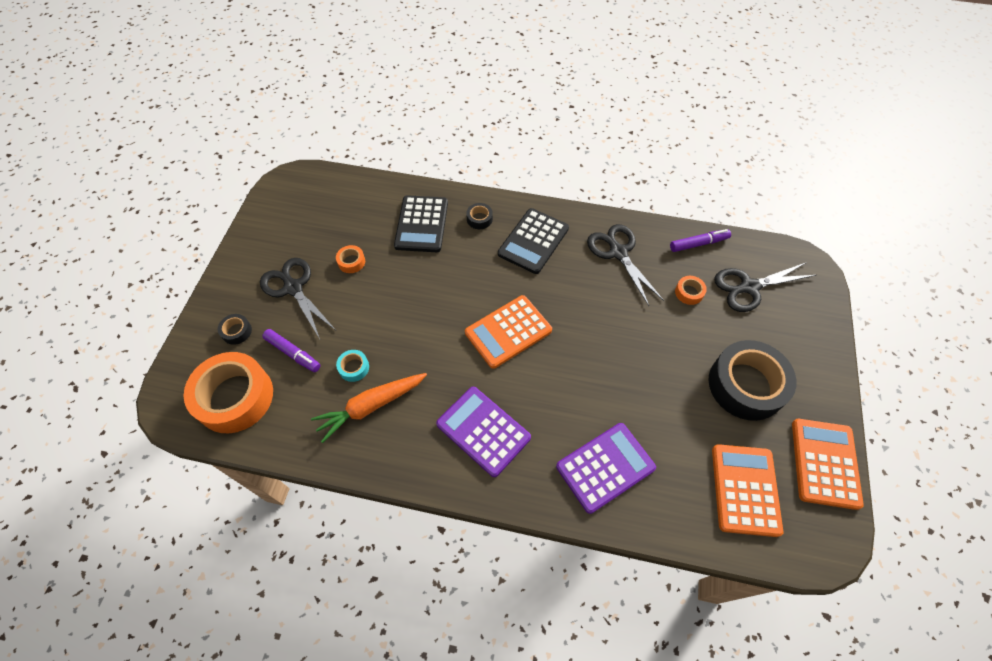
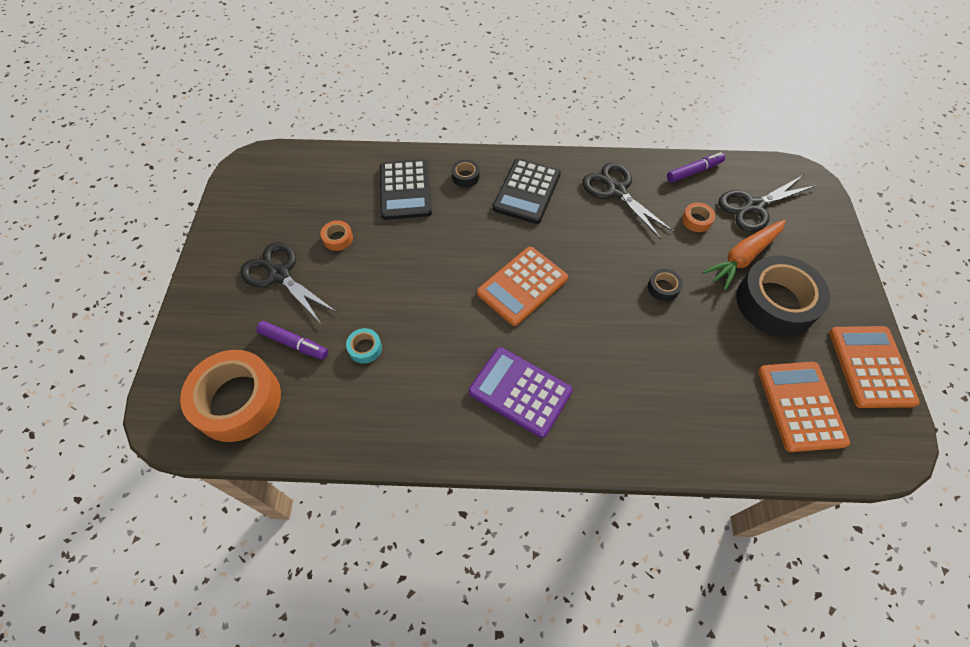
camera: 10 degrees left, 0 degrees up
(236, 331) = (225, 330): black tape -> black tape (663, 288)
(371, 406) = (393, 386): orange carrot -> orange carrot (743, 257)
(605, 467) = (655, 407): purple calculator -> none

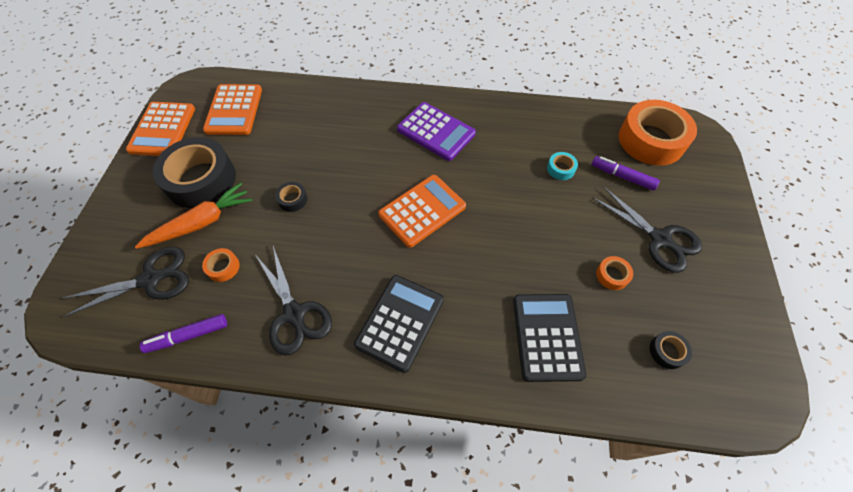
camera: 175 degrees left, 0 degrees up
(465, 176) = (473, 352): black tape -> black tape (667, 351)

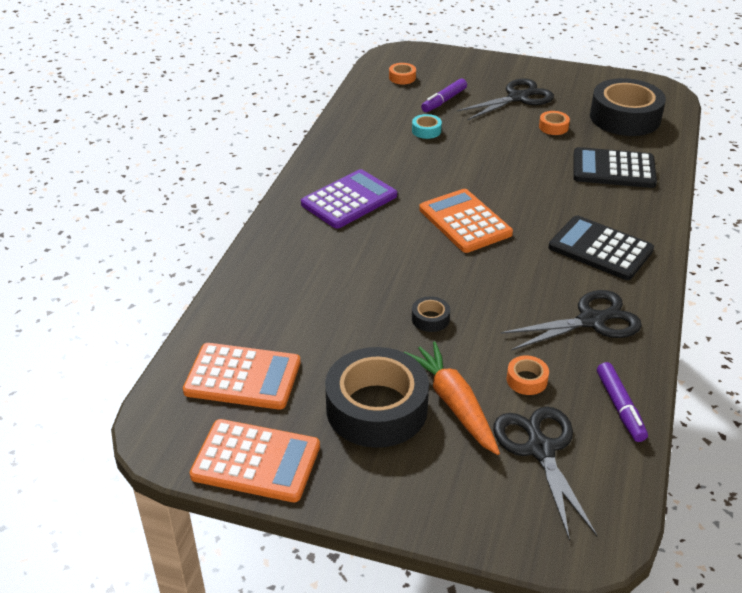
camera: 80 degrees left, 20 degrees down
(651, 140) = (402, 77): orange tape -> orange tape, size x0.41
(667, 351) = (625, 117): black tape -> black tape, size x2.42

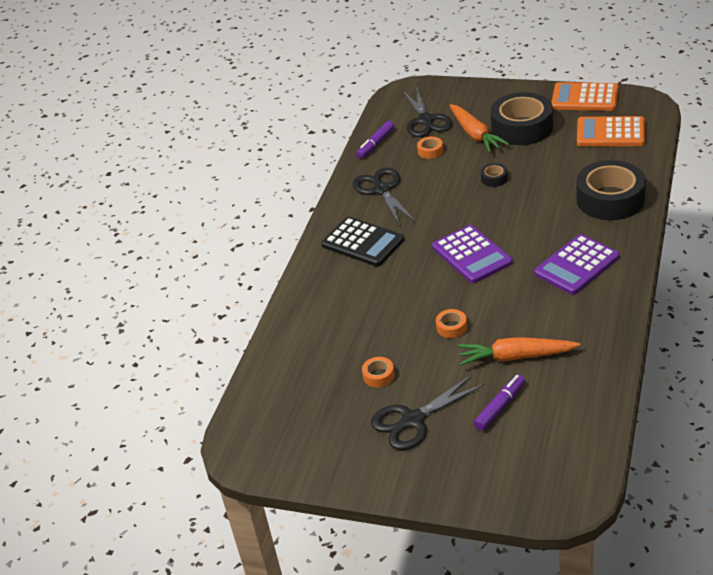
camera: 175 degrees left, 0 degrees up
(402, 77) = (556, 445): orange tape -> orange tape (451, 327)
(426, 131) = (515, 357): turquoise tape -> orange carrot
(464, 222) = (472, 255): orange calculator -> purple calculator
(592, 320) = (381, 189): black scissors -> black scissors turned 90 degrees clockwise
(613, 169) = (330, 324): black calculator -> none
(620, 407) = (376, 144): purple marker -> purple marker turned 135 degrees counterclockwise
(625, 117) = (297, 398): black tape -> black tape (610, 199)

